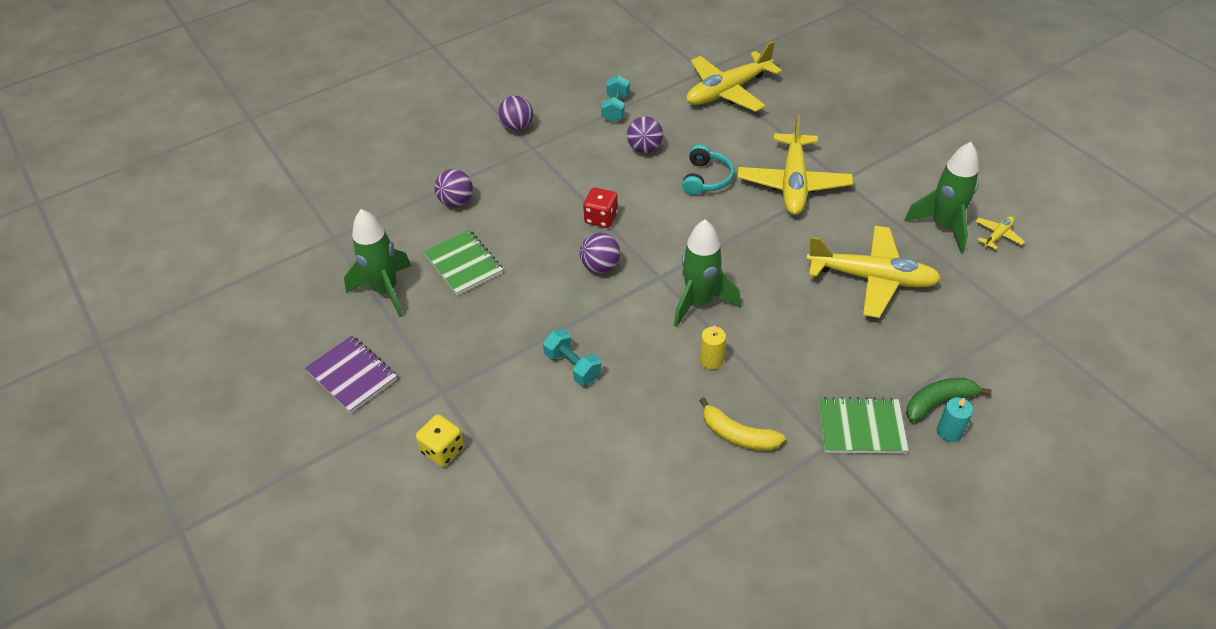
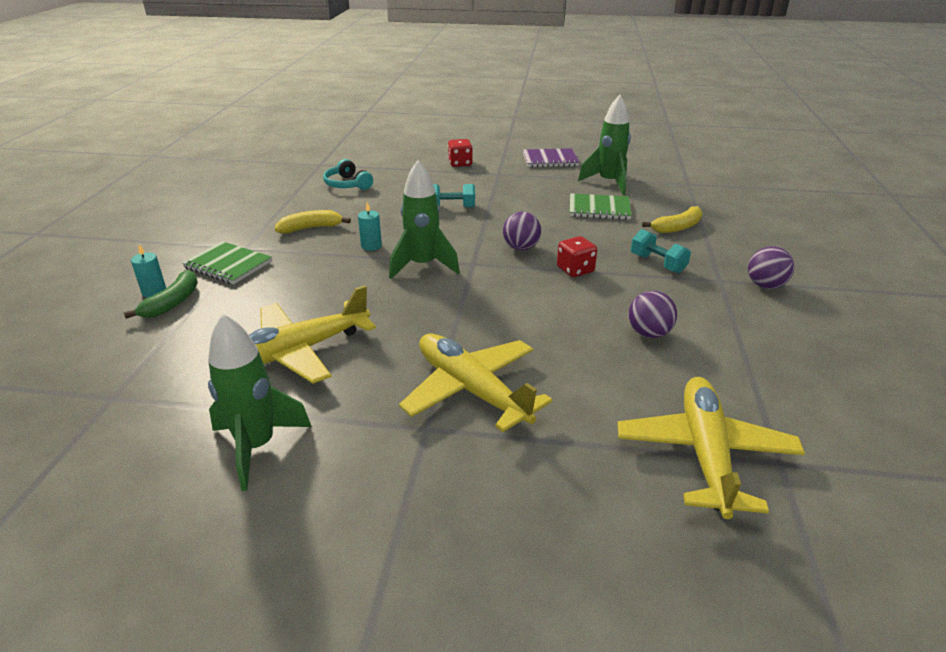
camera: 130 degrees right, 15 degrees down
(443, 450) = (460, 163): yellow dice -> red dice
(456, 202) = (677, 227): purple ball -> yellow banana
(615, 108) = (746, 350): turquoise dumbbell -> turquoise dumbbell (657, 263)
(706, 179) = (554, 342): turquoise headphones -> turquoise headphones (347, 184)
(711, 360) = (371, 246): yellow candle -> turquoise candle
(861, 427) = (228, 265): green notebook -> green notebook turned 75 degrees clockwise
(998, 235) = (176, 478): yellow plane -> none

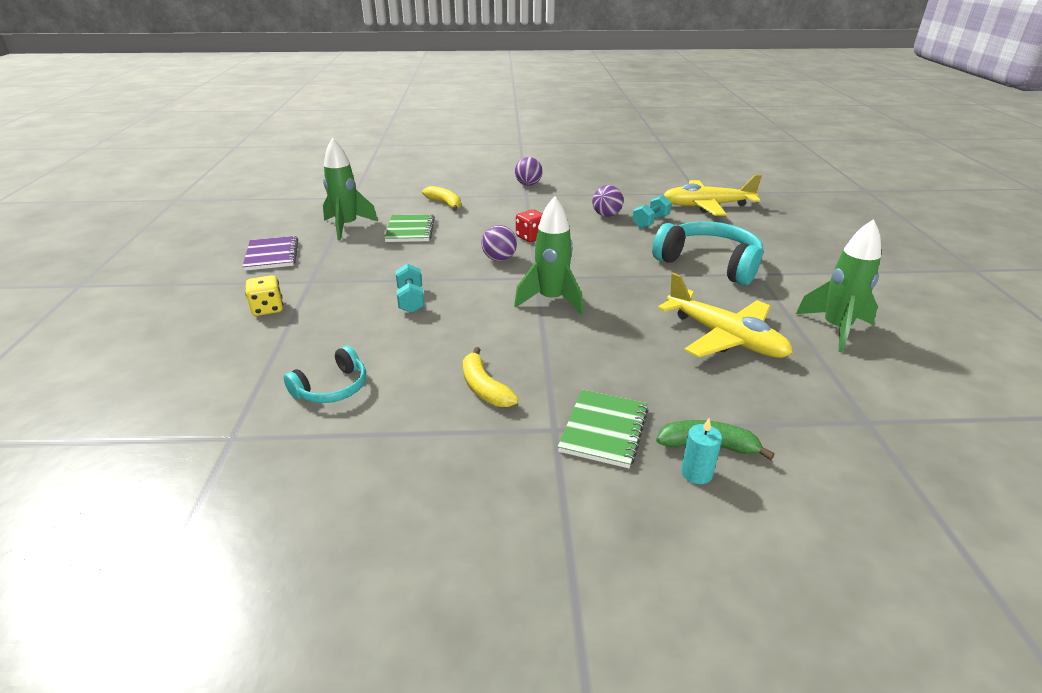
camera: 100 degrees left, 0 degrees up
(371, 246) = (519, 335): turquoise candle -> none
(460, 163) = (267, 309): red dice -> yellow dice
(471, 390) = (709, 263): yellow plane -> turquoise headphones
(657, 263) = (509, 211): turquoise dumbbell -> turquoise dumbbell (650, 222)

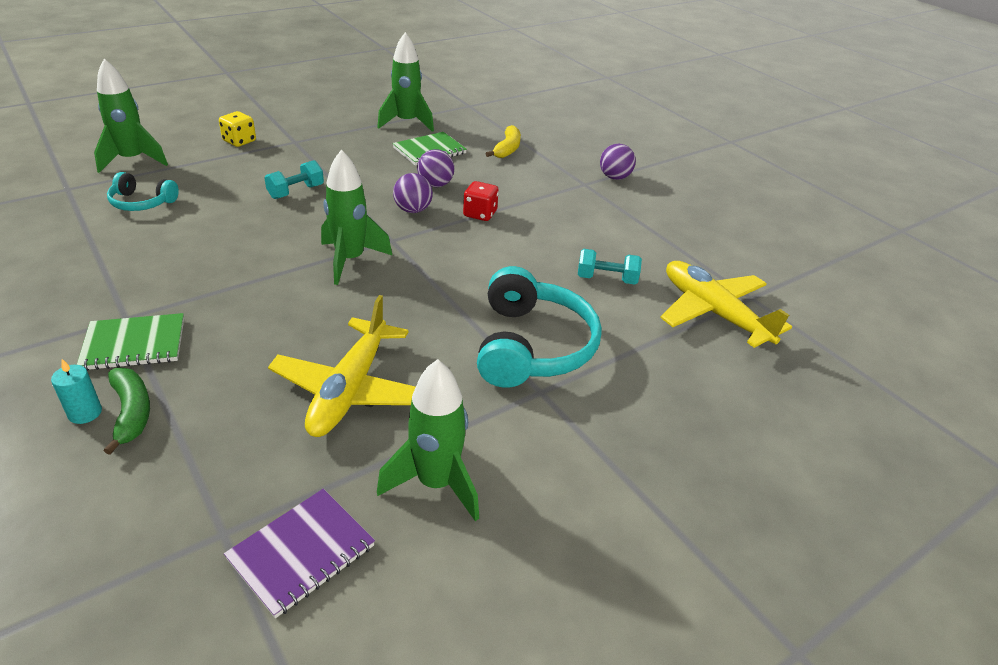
camera: 55 degrees right, 5 degrees up
(221, 380) = (133, 160): none -> green rocket
(272, 255) = (325, 113): purple notebook -> purple notebook (302, 553)
(484, 388) = (173, 266): yellow banana -> none
(606, 215) = (590, 245): purple ball -> purple ball (435, 185)

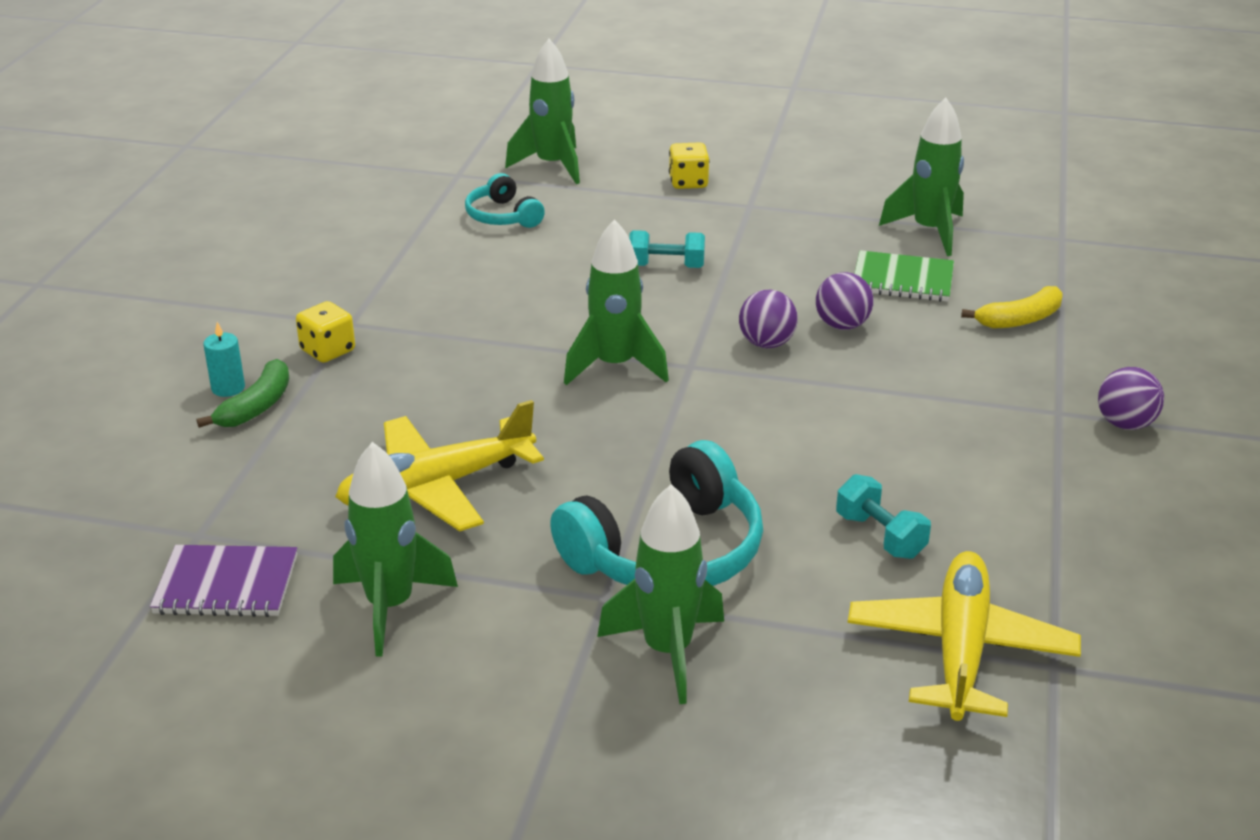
camera: 50 degrees right, 5 degrees down
(134, 344) = (328, 351): green notebook -> yellow dice
(480, 214) = (843, 384): red dice -> none
(613, 399) = (667, 651): none -> green rocket

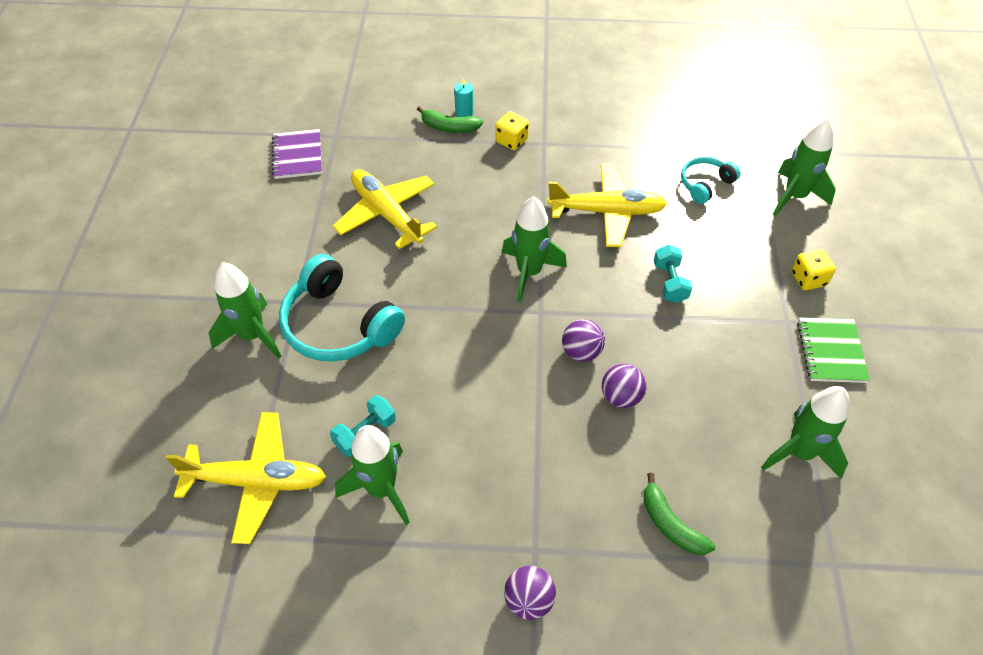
camera: 80 degrees right, 20 degrees up
(390, 607) = (284, 217): green rocket -> green rocket (381, 489)
(521, 292) = (607, 212): none -> yellow plane
(902, 280) = (706, 435): green notebook -> green notebook (831, 351)
(1020, 319) = (671, 524): yellow banana -> green banana

